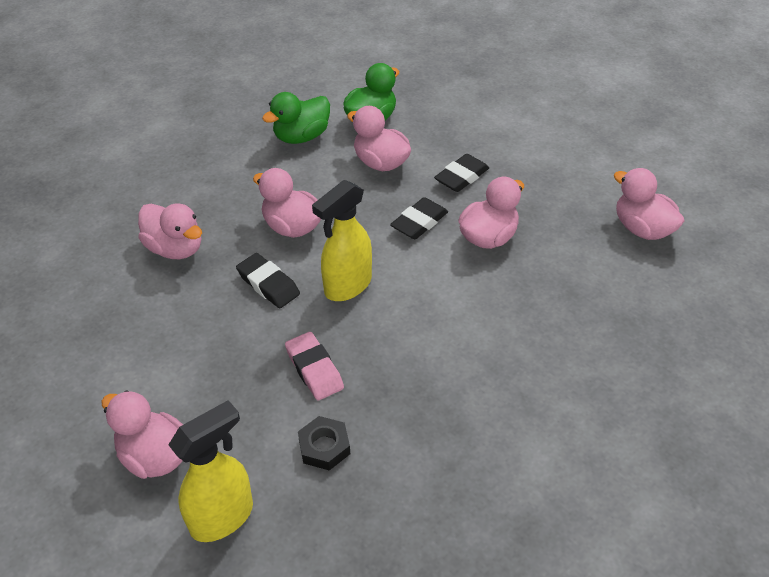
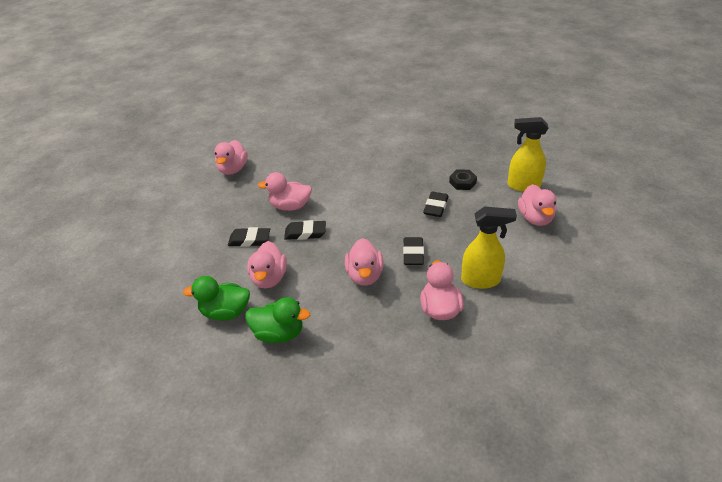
camera: 130 degrees left, 5 degrees down
(314, 369) = (435, 207): pink eraser -> black eraser
(347, 286) = (379, 228): yellow spray bottle -> yellow spray bottle (481, 280)

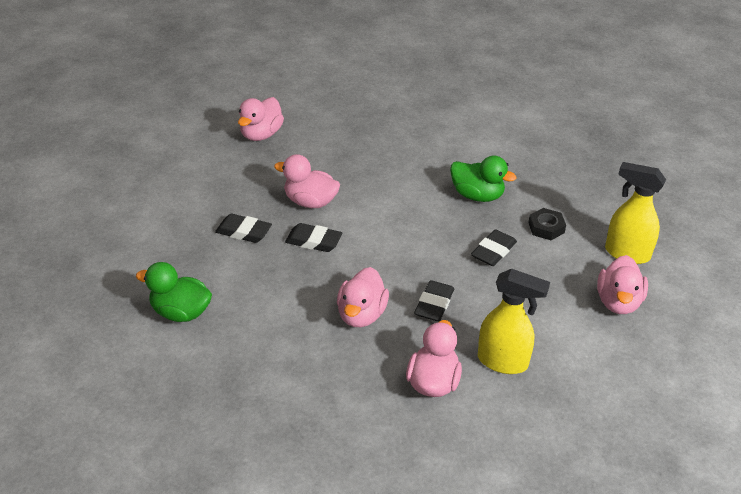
camera: 15 degrees right, 0 degrees up
(269, 278) = (247, 286): pink duck -> none
(279, 333) = (230, 355): green duck -> green duck (477, 195)

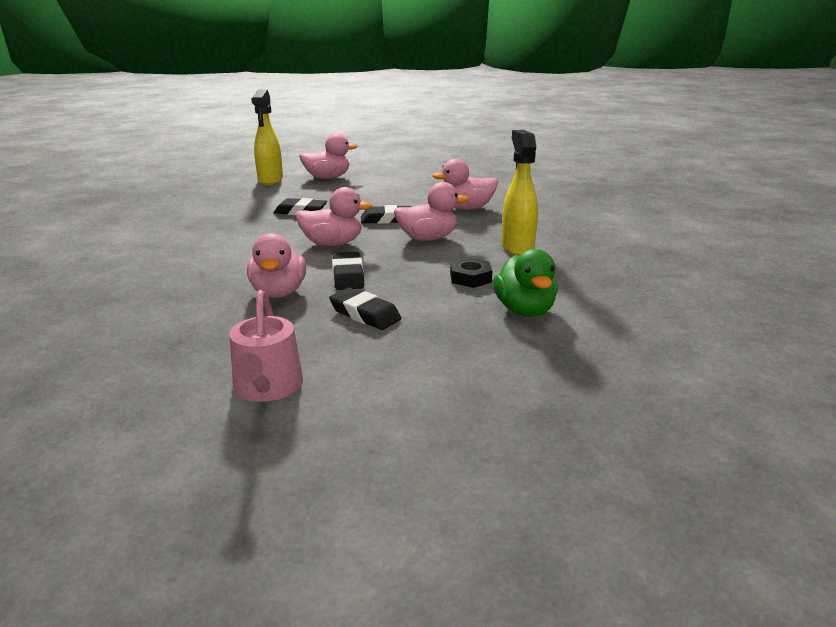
camera: 115 degrees left, 15 degrees down
(192, 175) = (267, 387): none -> pink watering can
(243, 232) = (365, 314): black eraser -> black eraser turned 45 degrees counterclockwise
(261, 134) = (127, 363): pink duck -> pink duck (332, 244)
(477, 195) = (219, 226): green duck -> none
(503, 362) = (422, 195): yellow spray bottle -> yellow spray bottle (517, 247)
(546, 227) = (254, 201): black nut -> black nut (470, 278)

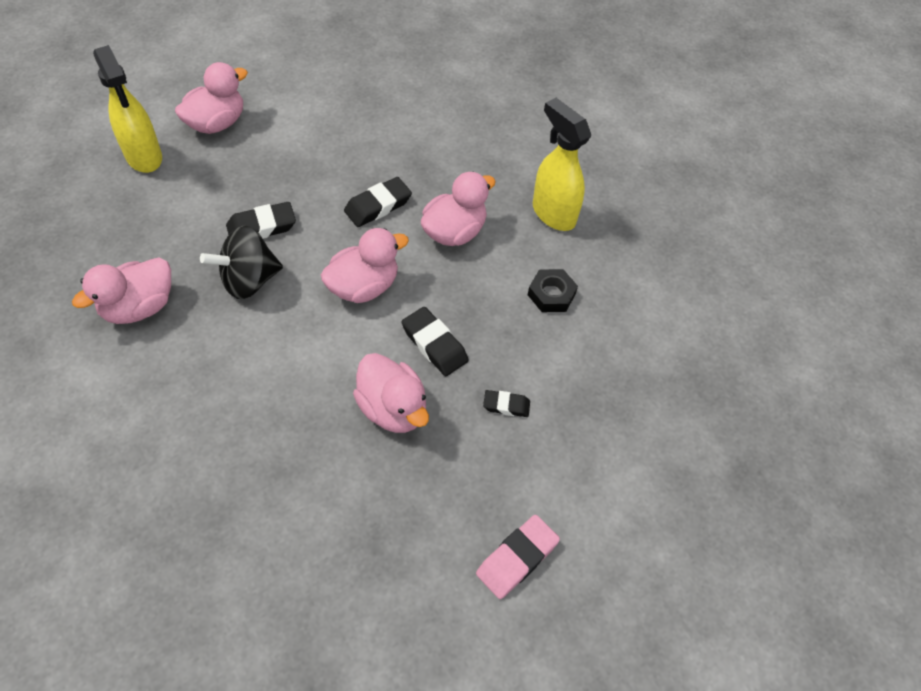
camera: 35 degrees left, 30 degrees up
(264, 226) = (249, 280): none -> black spinning top
(267, 387) = (517, 558): pink watering can -> pink eraser
(365, 314) = (506, 405): black eraser -> black eraser, size x0.61
(467, 208) = (445, 145): pink duck -> pink duck (139, 307)
(524, 310) = (634, 330): green duck -> none

